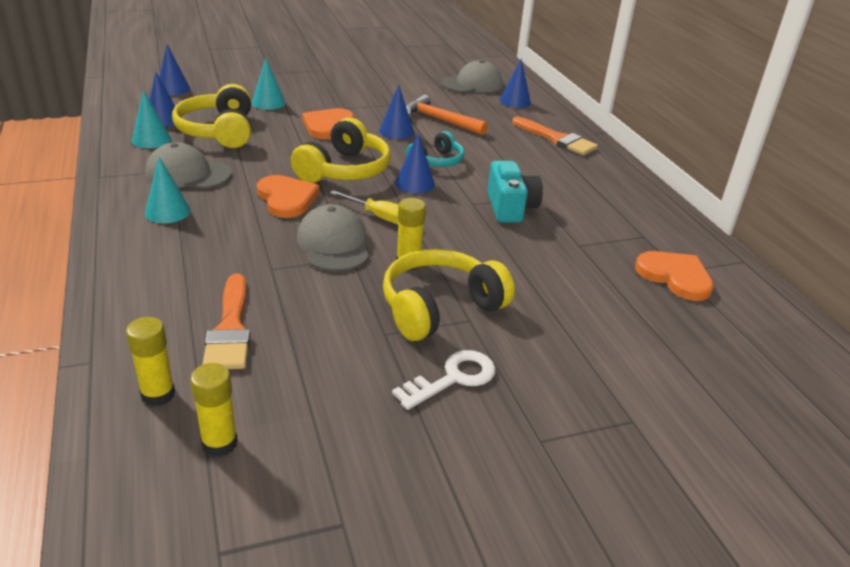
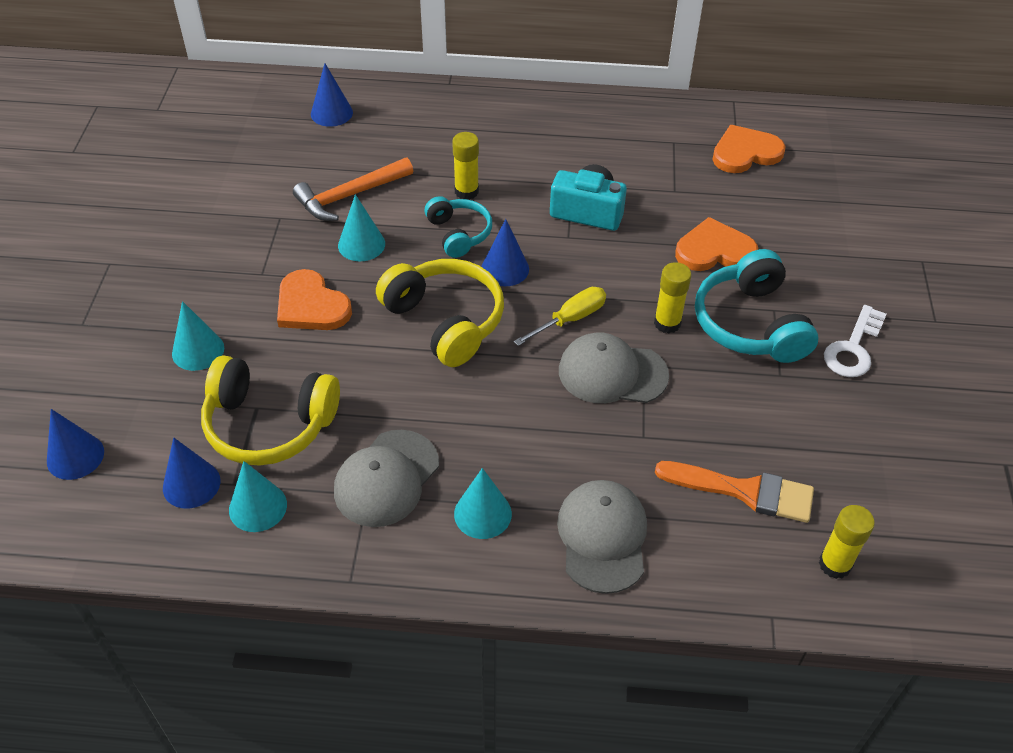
camera: 65 degrees left, 15 degrees up
(219, 443) = (908, 527): yellow glue stick -> yellow glue stick (466, 191)
(286, 198) = (495, 391): orange heart -> orange heart (714, 250)
(396, 131) = (361, 244): blue cone -> turquoise cone
(439, 307) = (750, 324): yellow headphones -> turquoise headphones
(452, 378) = (853, 348): white key -> white key turned 135 degrees counterclockwise
(472, 84) = (255, 131): grey cap -> grey cap (602, 537)
(557, 139) = (450, 118): orange brush -> none

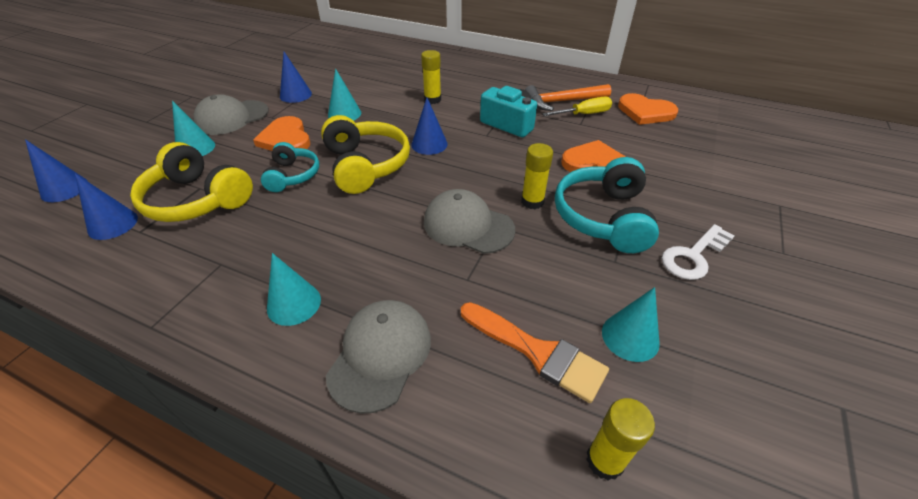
camera: 20 degrees right, 5 degrees down
(258, 507) = (139, 251): turquoise cone -> turquoise cone (630, 337)
(331, 113) = (378, 52): blue cone -> blue cone (295, 95)
(350, 196) = (357, 89): orange hammer -> orange hammer (562, 101)
(386, 478) = (243, 256): grey cap -> grey cap (232, 118)
(459, 233) = (411, 120): turquoise headphones -> turquoise headphones (293, 175)
(570, 319) = (457, 183): yellow screwdriver -> yellow screwdriver (584, 114)
(745, 153) = (645, 112): orange heart -> orange heart turned 150 degrees counterclockwise

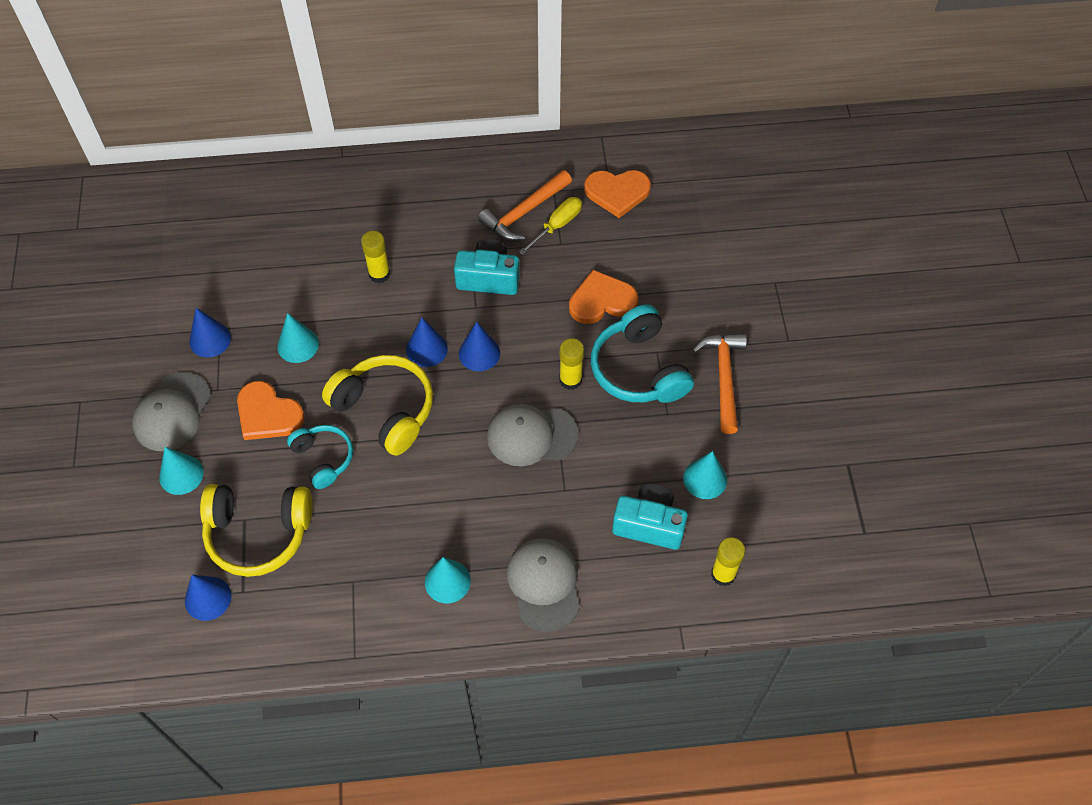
camera: 30 degrees left, 15 degrees up
(64, 189) = (104, 591): blue cone -> blue cone (479, 353)
(537, 352) = (649, 524): orange brush -> turquoise camera
(693, 256) = (724, 378): white key -> orange hammer

